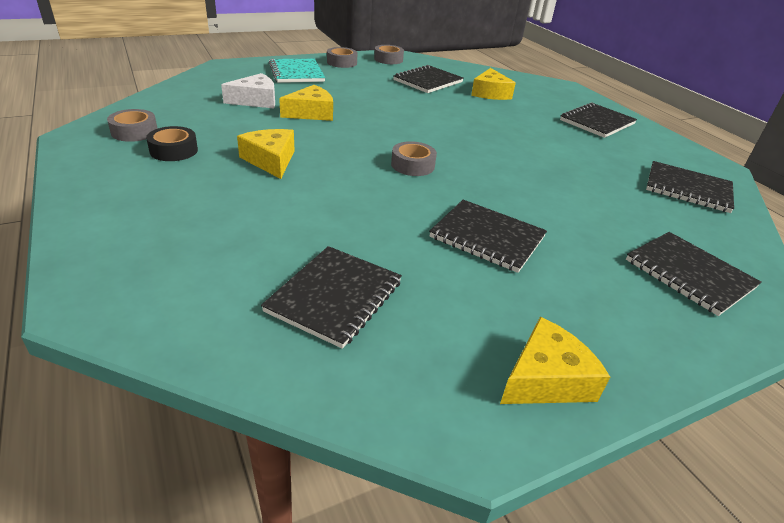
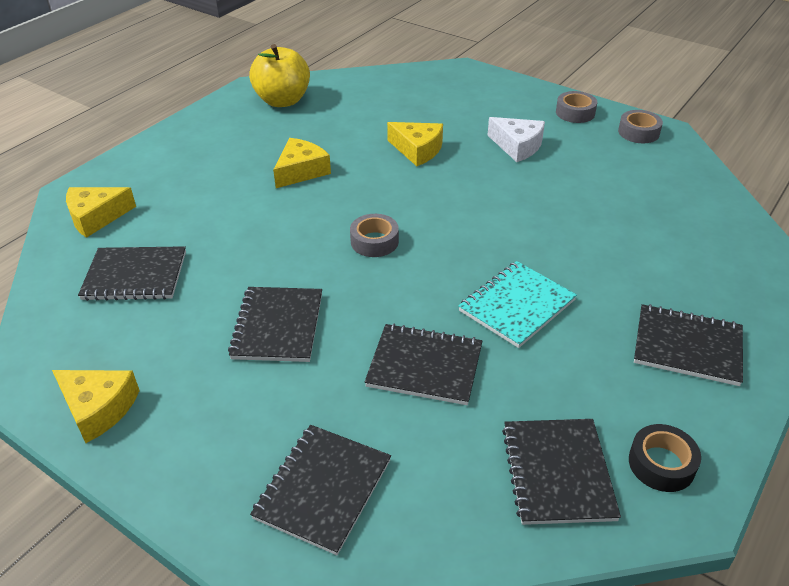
camera: 65 degrees right, 5 degrees up
(134, 132) = (282, 101): grey tape -> yellow apple
(174, 150) = (271, 128): black tape -> black tape (661, 464)
(256, 100) = (406, 115): white cheese -> white cheese (517, 146)
(296, 73) = (502, 104): turquoise notebook -> turquoise notebook (517, 305)
(428, 81) = (612, 179): black notebook -> black notebook (424, 366)
(490, 93) = (648, 232): yellow cheese -> yellow cheese (96, 217)

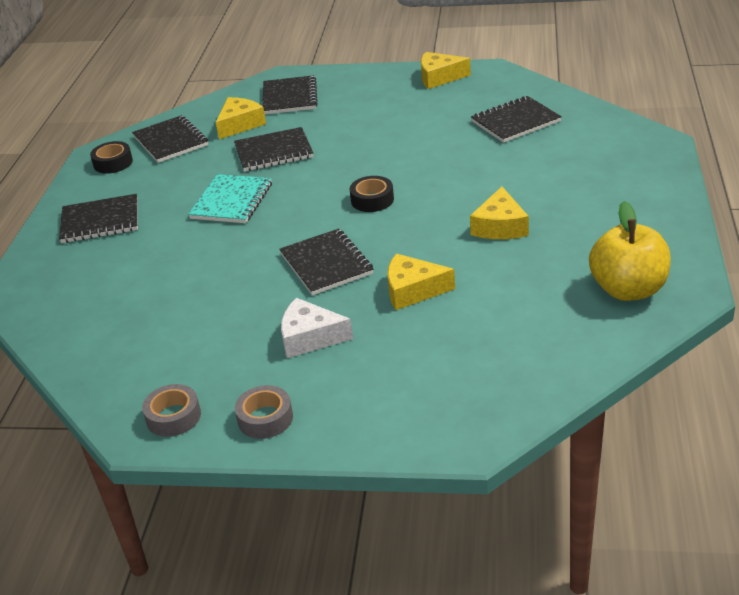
camera: 155 degrees right, 5 degrees down
(96, 217) = (606, 136): yellow cheese -> yellow cheese (240, 124)
(278, 326) = (385, 135): black notebook -> black notebook (326, 264)
(374, 241) = (372, 200): grey tape -> black tape

